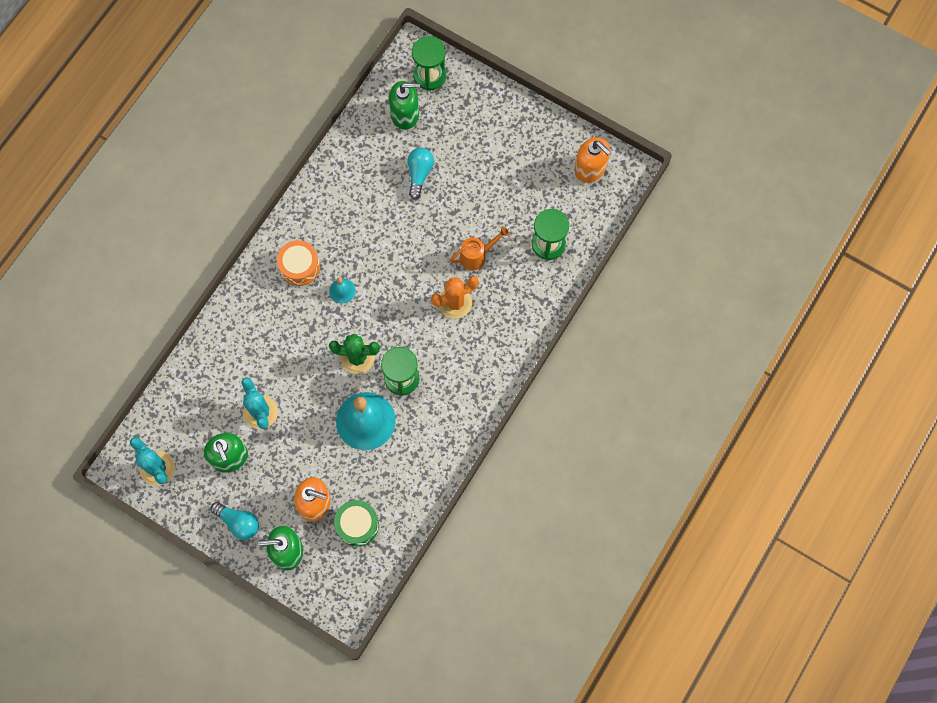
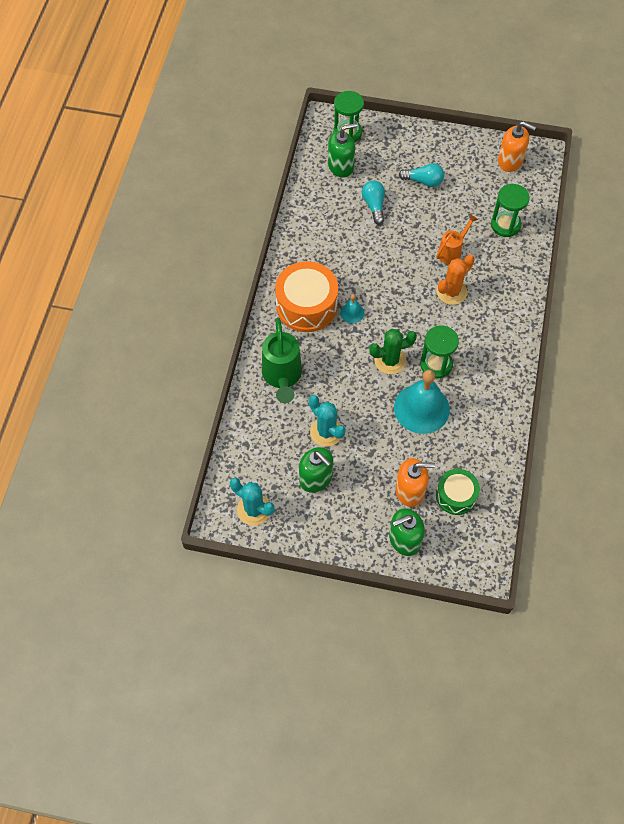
camera: 20 degrees left, 10 degrees down
(238, 522) = (349, 530): turquoise light bulb -> turquoise light bulb (423, 181)
(242, 338) = (282, 377): none -> green watering can
(299, 266) = (306, 305): orange drum -> orange drum, size x1.66

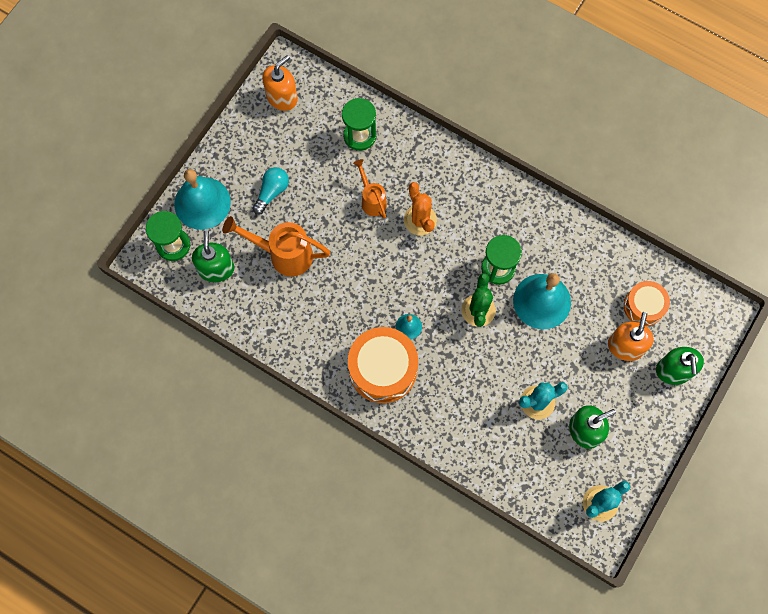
camera: 70 degrees left, 10 degrees up
(282, 377) = (460, 424): green watering can -> none
(374, 206) = (283, 254): turquoise light bulb -> orange watering can
(391, 139) = (202, 203): none -> turquoise bell
(456, 495) = (643, 306): green drum -> orange drum

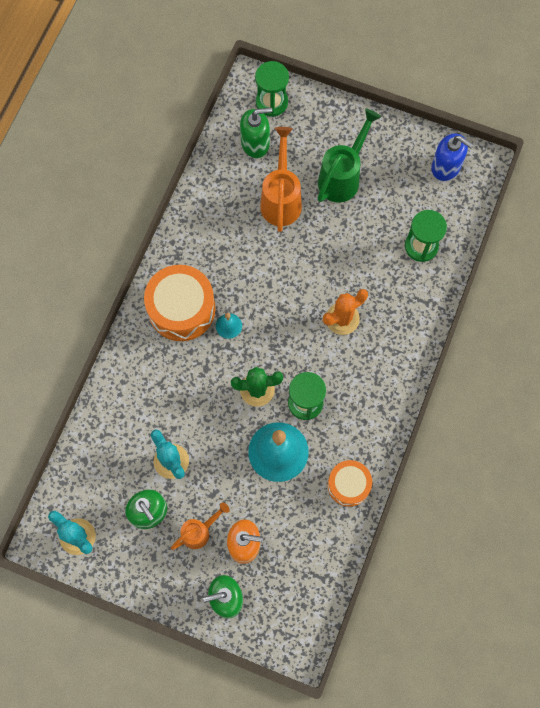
camera: 80 degrees right, 0 degrees up
(202, 203) = (319, 118): turquoise bell -> none
(272, 192) = (343, 177): turquoise light bulb -> green watering can
(282, 97) = (446, 167): orange soap dispenser -> blue soap dispenser
(372, 199) = (354, 269): orange watering can -> orange watering can (200, 531)
(643, 306) = (291, 558): orange drum -> orange drum (348, 485)

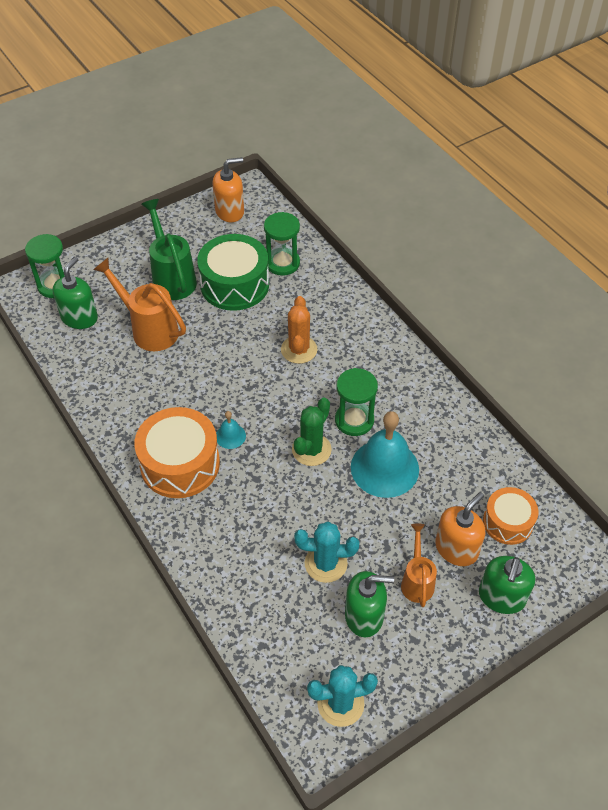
camera: 55 degrees left, 20 degrees down
(348, 485) = (457, 432): orange drum -> orange drum (507, 522)
(371, 227) = (235, 284): none -> green drum
(446, 167) = (230, 211): blue soap dispenser -> orange soap dispenser

